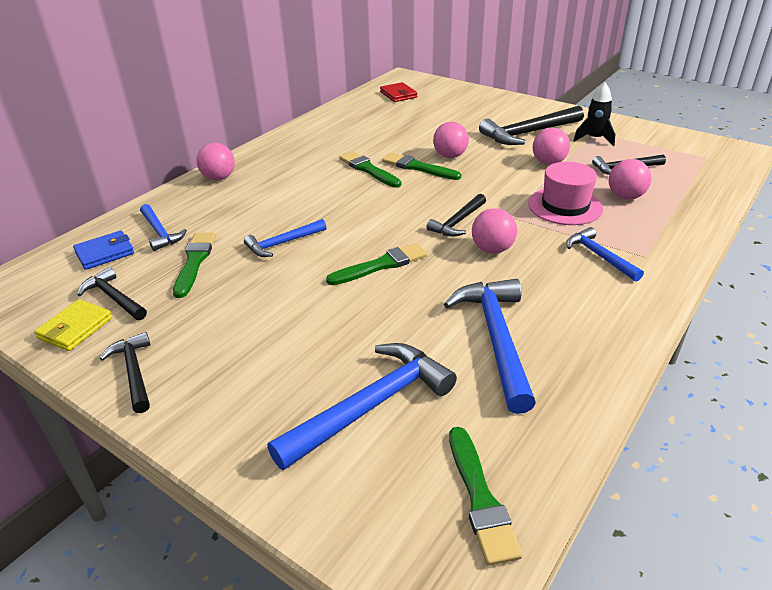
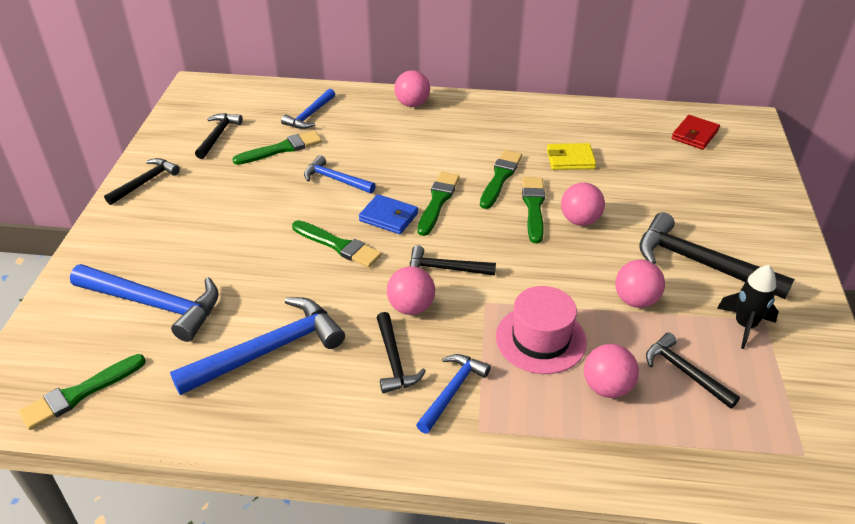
camera: 60 degrees right, 5 degrees up
(75, 328) = (177, 137): yellow wallet -> yellow wallet (570, 159)
(105, 253) = (268, 105): blue wallet -> blue wallet (388, 217)
(370, 203) = (438, 201): none -> green brush
(550, 273) = (394, 360): none -> black hammer

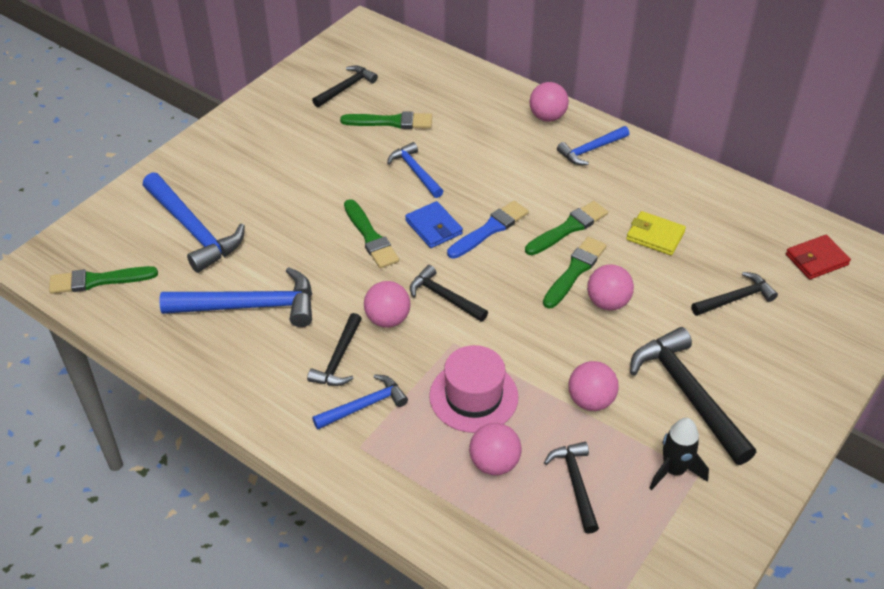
camera: 30 degrees right, 5 degrees up
(145, 182) = (257, 113): black hammer -> black hammer (735, 298)
(310, 115) = (441, 95): blue hammer -> blue hammer (591, 150)
(438, 201) = (490, 229): green brush -> blue brush

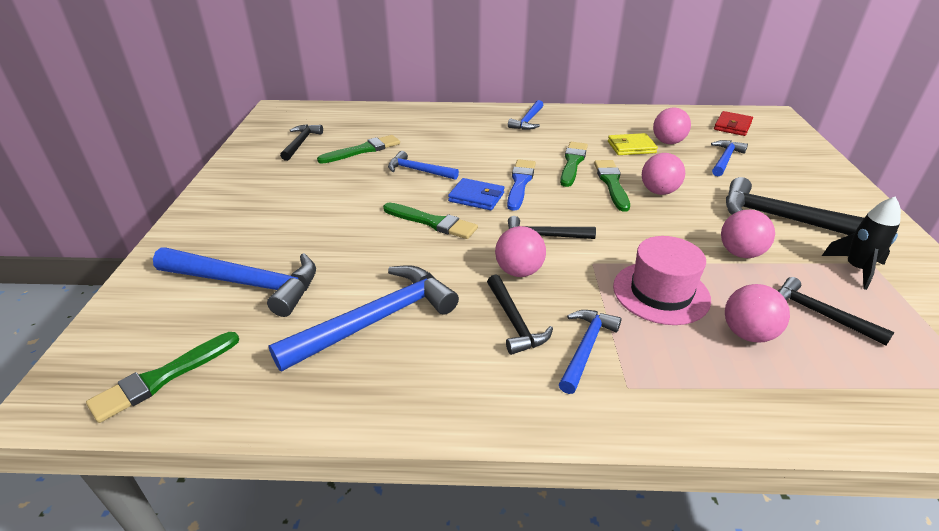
camera: 35 degrees left, 10 degrees down
(547, 117) = (476, 114): pink ball -> pink ball (668, 142)
(735, 298) = (725, 159): black hammer -> blue hammer

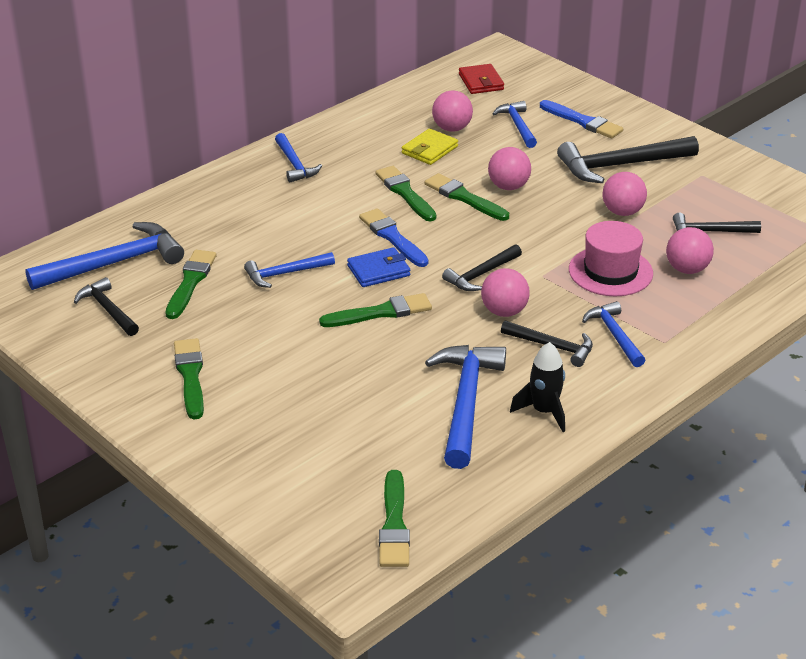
camera: 45 degrees left, 0 degrees up
(247, 283) = (327, 443): blue hammer -> blue hammer (114, 263)
(266, 196) = (190, 376): none -> green brush
(790, 178) = (583, 121): none -> blue brush
(856, 269) = (698, 185): black rocket -> black rocket (544, 412)

